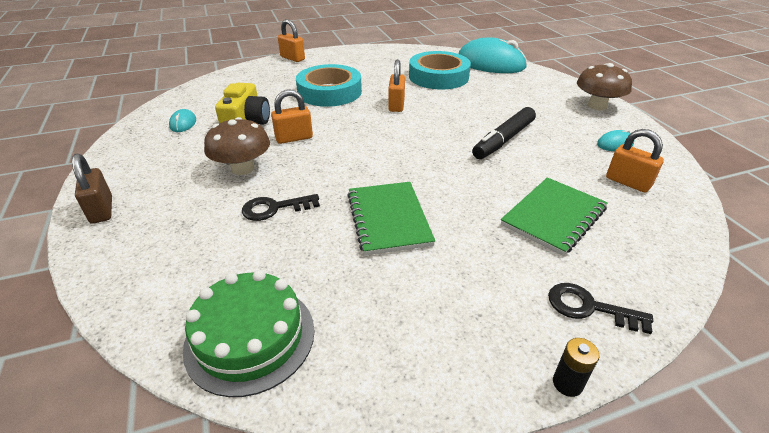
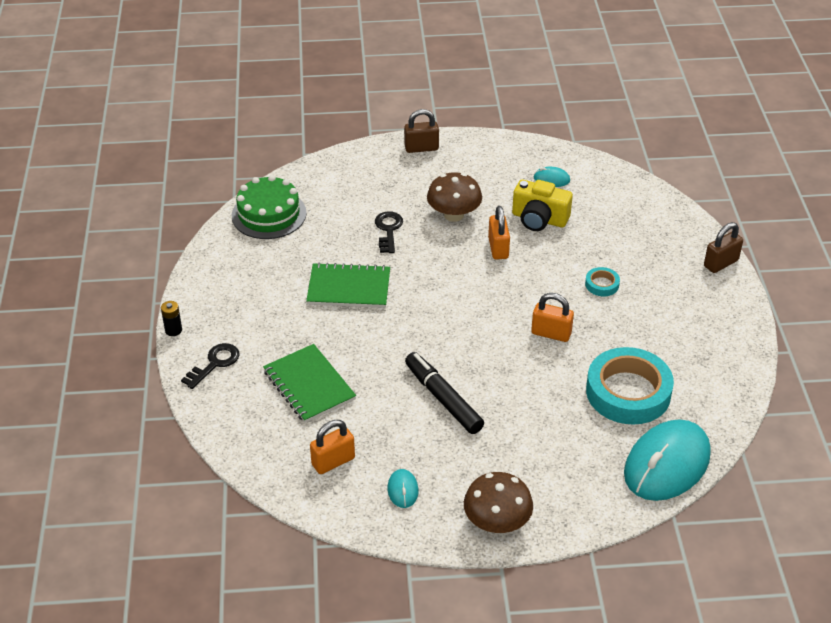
camera: 105 degrees right, 5 degrees up
(292, 58) = (721, 263): orange padlock -> brown padlock
(329, 92) = (602, 284): turquoise tape -> turquoise tape, size x0.43

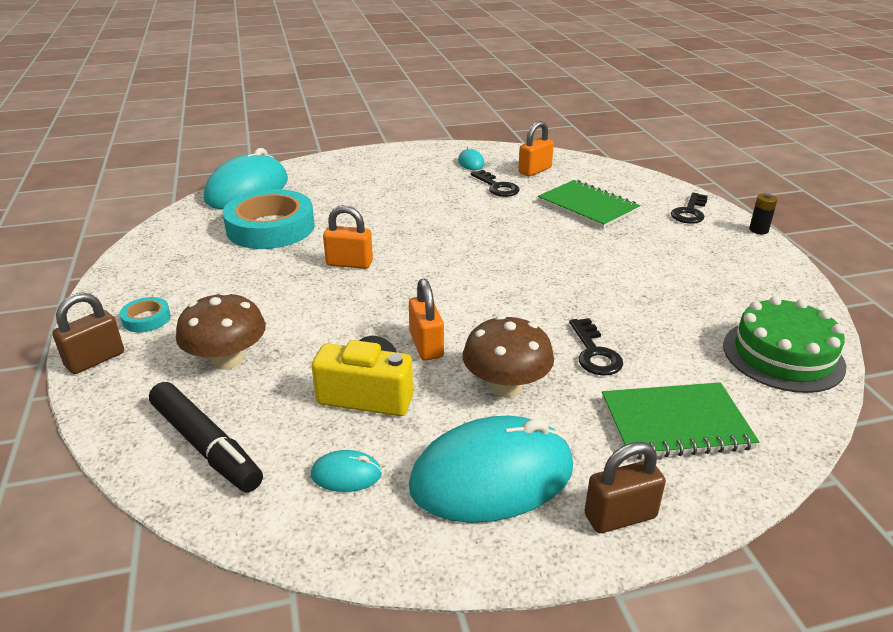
camera: 170 degrees right, 10 degrees down
(349, 288) = (603, 281): green notebook -> green notebook (675, 423)
(388, 433) = (496, 187): none -> black key
(443, 399) = (455, 209): black marker -> black marker (205, 445)
(477, 170) = (492, 476): none -> turquoise mouse
(497, 522) = (393, 155): brown mushroom -> brown mushroom (227, 360)
(602, 284) = (280, 316): turquoise tape -> turquoise tape (146, 319)

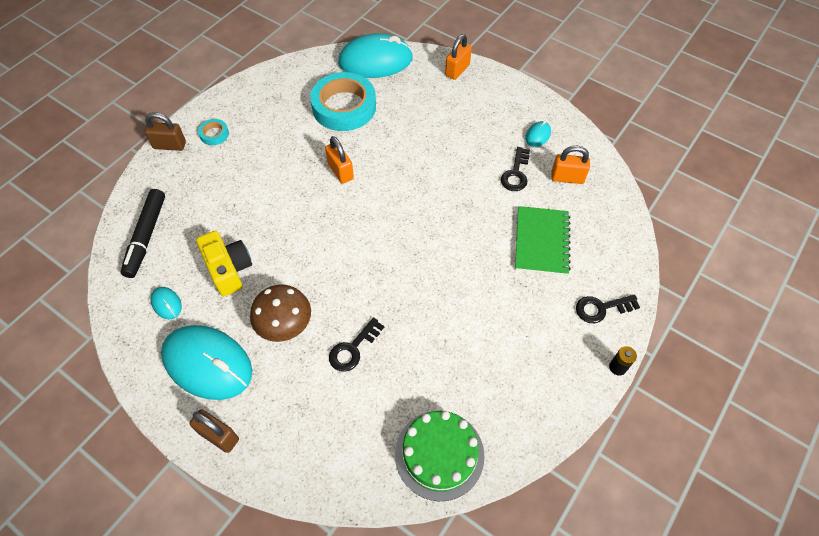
camera: 50 degrees right, 25 degrees up
(227, 360) = (209, 193): brown mushroom -> none
(426, 345) = (291, 264): orange padlock -> orange padlock (457, 70)
(675, 423) = (315, 425): green notebook -> none

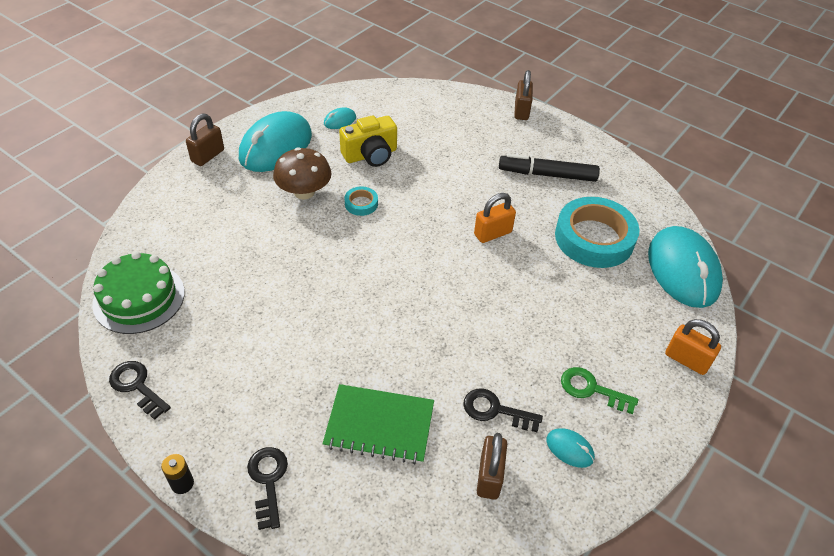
camera: 90 degrees right, 10 degrees down
(146, 236) = (412, 105): black marker -> black marker (548, 175)
(214, 134) = (539, 139): turquoise tape -> turquoise tape (361, 204)
(353, 348) = (268, 239): black key -> black key (137, 386)
(489, 120) = (592, 389): none -> green key
(567, 178) = (489, 476): orange padlock -> brown padlock

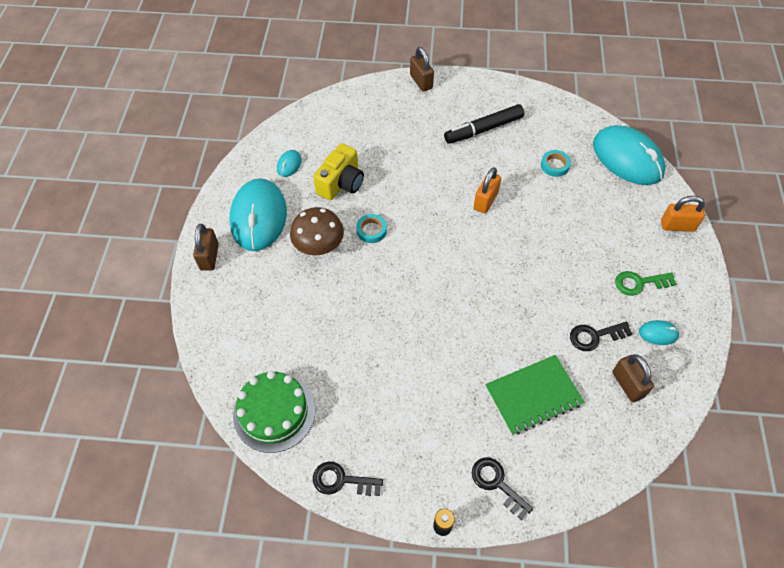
camera: 30 degrees left, 10 degrees up
(594, 238) = (554, 165): turquoise tape -> turquoise tape, size x0.43

